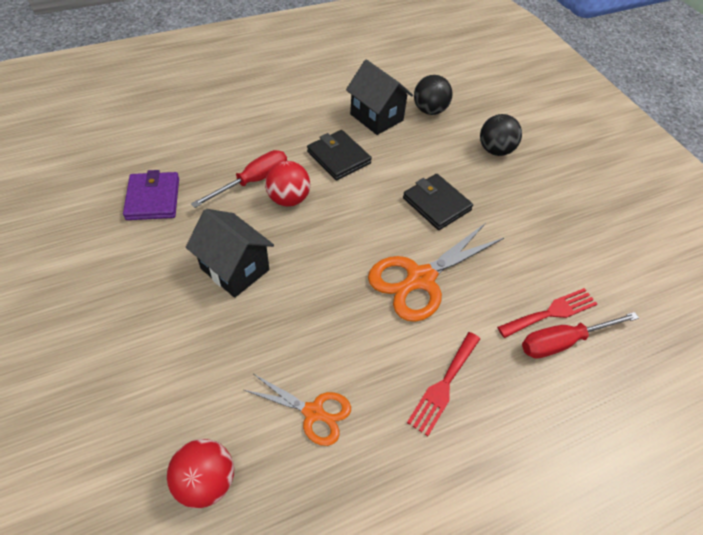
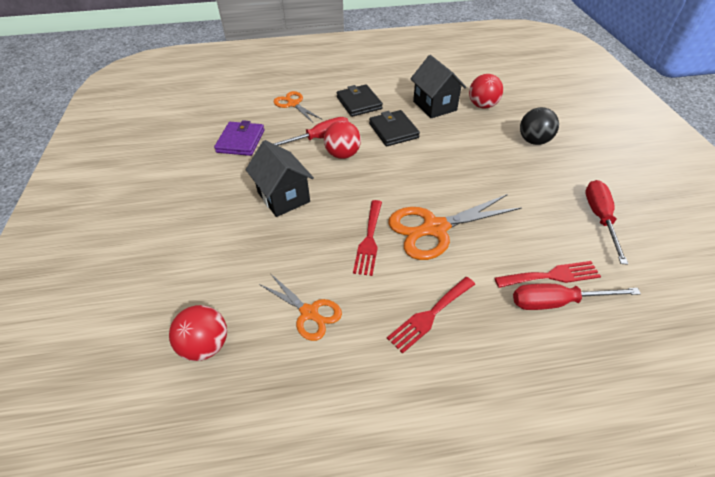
camera: 20 degrees right, 5 degrees down
(204, 135) = (293, 104): none -> orange scissors
(353, 307) = (369, 240): none -> red fork
(429, 110) = (482, 105): black ball -> red ball
(436, 204) = (467, 174): black wallet -> black wallet (359, 103)
(581, 236) = (599, 218): none -> red screwdriver

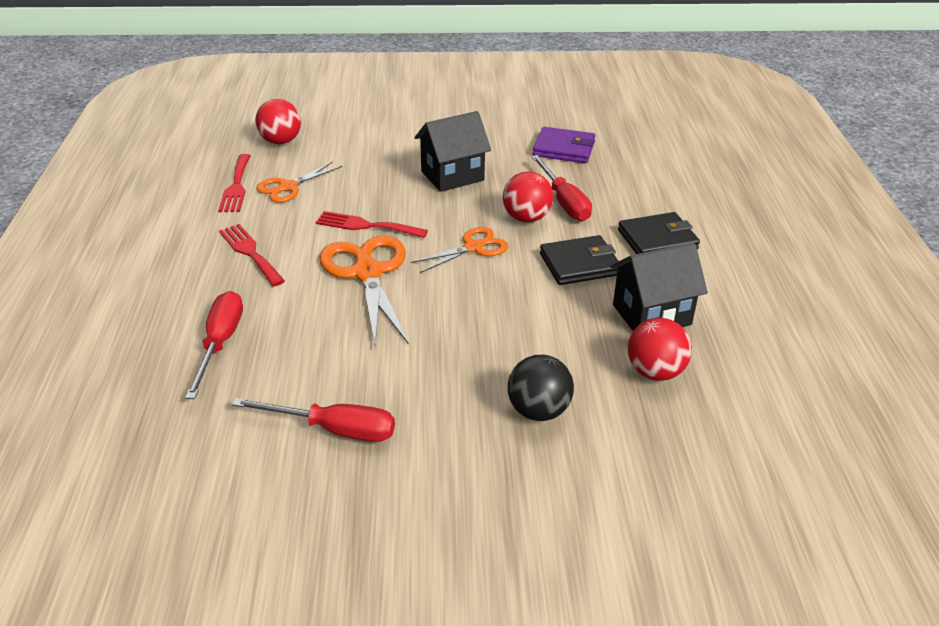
camera: 95 degrees right, 10 degrees down
(293, 104) = (652, 185): orange scissors -> orange scissors (473, 247)
(551, 276) = (257, 349): red fork -> red fork (236, 186)

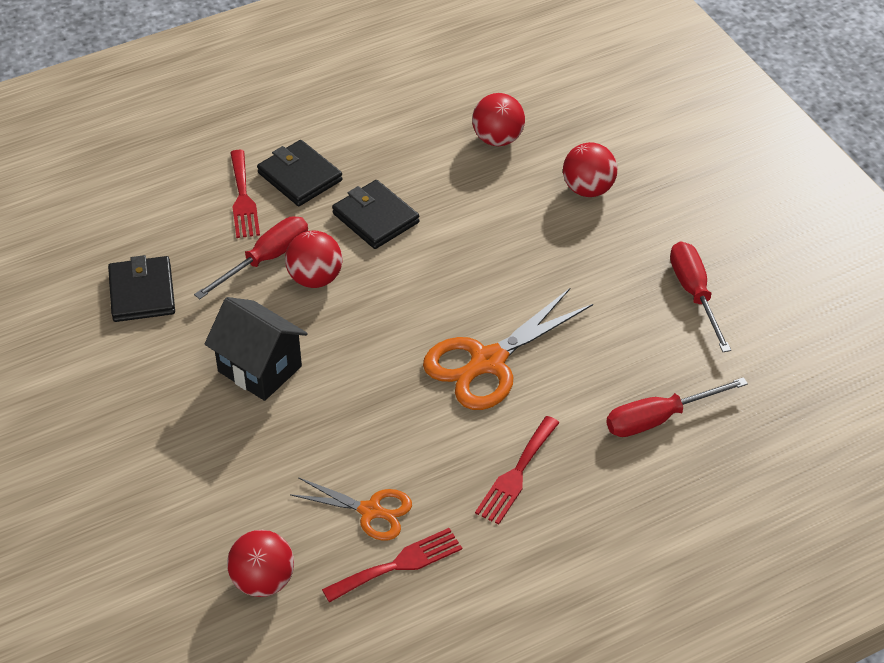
camera: 115 degrees left, 10 degrees up
(366, 226) = (407, 400): red fork -> red fork (243, 198)
(473, 247) = (394, 300): orange scissors -> none
(538, 411) = (588, 189): black ball -> red ball
(564, 149) = (142, 292): purple wallet -> black wallet
(651, 315) = (423, 156): black house -> none

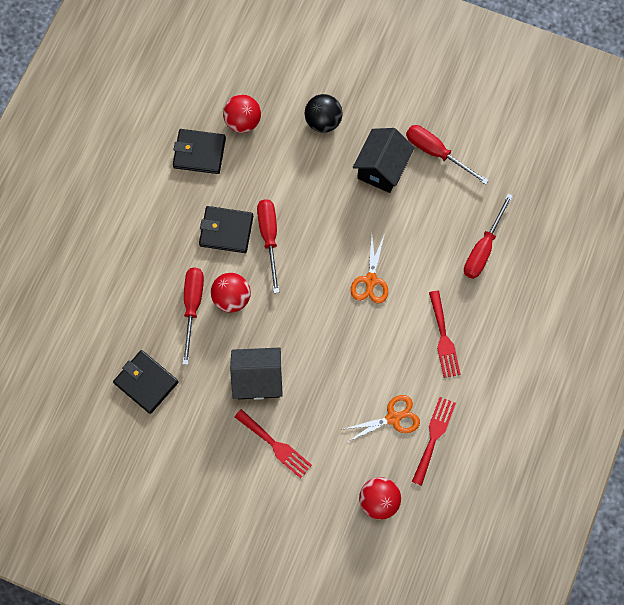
camera: 40 degrees left, 25 degrees up
(243, 198) = (139, 274): red fork -> red fork (275, 445)
(300, 177) = (156, 234): black wallet -> black wallet (199, 153)
(415, 252) = (269, 237): none -> red screwdriver
(488, 362) = (370, 280): orange scissors -> orange scissors, size x0.60
(588, 189) = (323, 121): red ball -> black ball
(611, 269) = (381, 169): none -> black house

